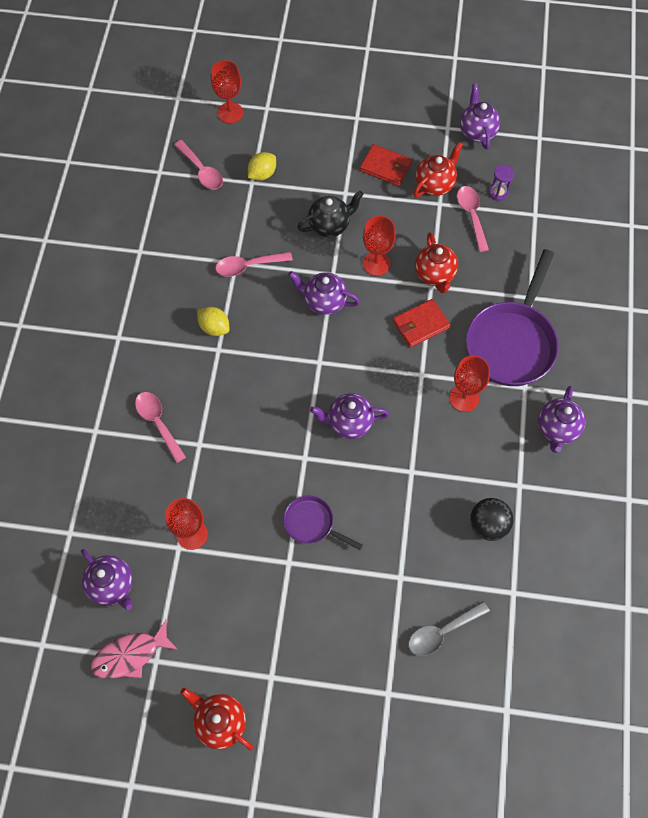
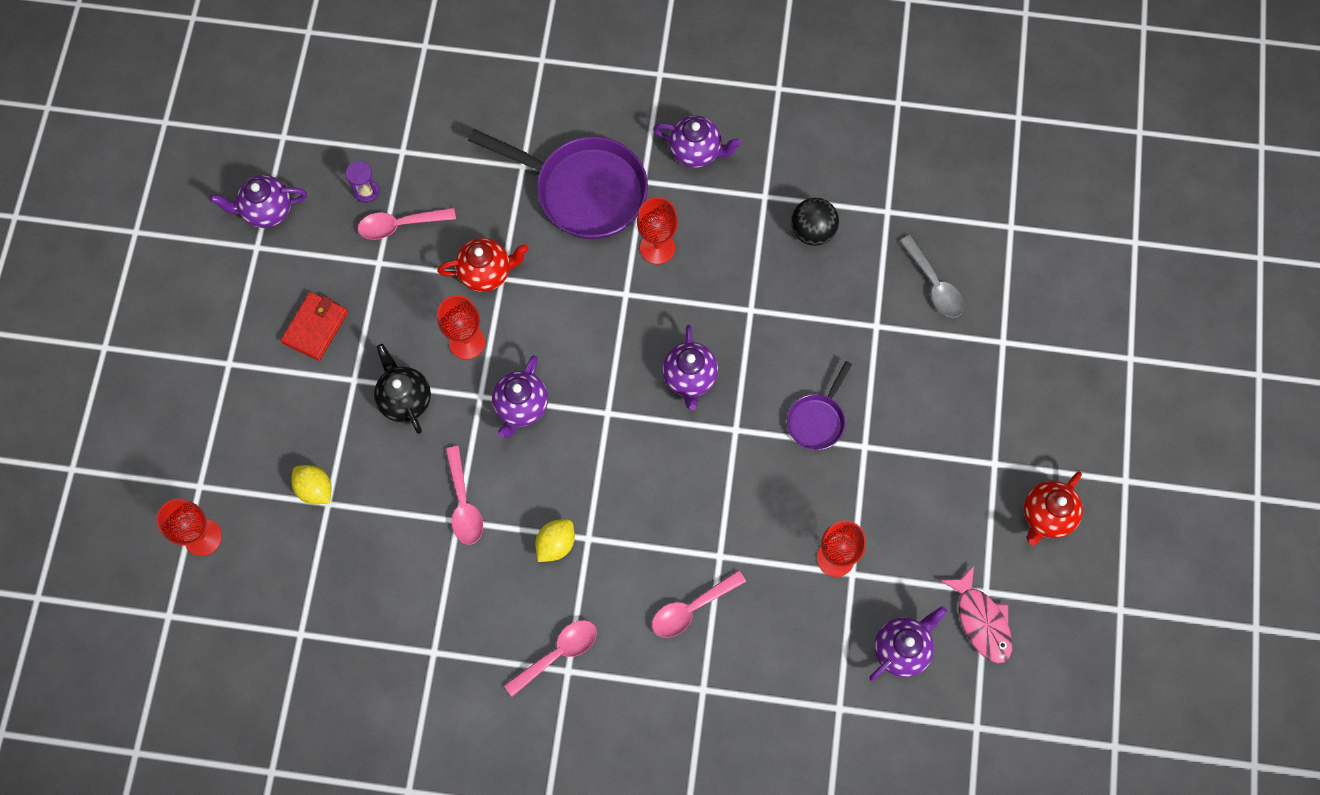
camera: 90 degrees left, 5 degrees up
(202, 171) = (303, 573): pink spoon -> pink spoon (558, 653)
(420, 324) = (557, 292): red wallet -> none
(435, 184) = (348, 266): red teapot -> none

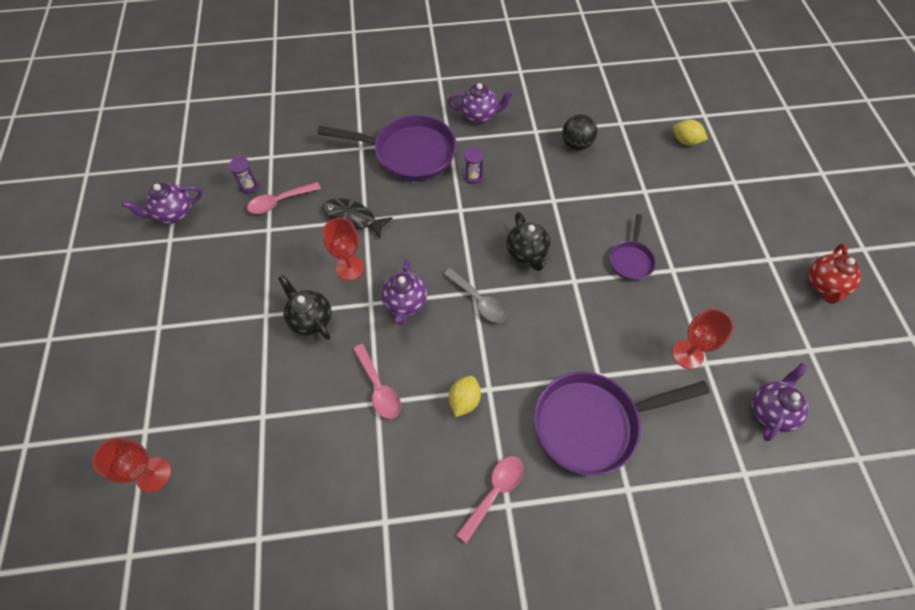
camera: 15 degrees left, 10 degrees down
(315, 489) = (249, 407): yellow lemon -> yellow lemon (685, 141)
(316, 327) = (227, 284): red wallet -> none
(486, 273) = (353, 218): red teapot -> black fish
(657, 248) = (473, 176): red goblet -> purple hourglass
(689, 378) = (527, 254): purple teapot -> black teapot
(691, 608) = (592, 423): pink spoon -> purple pan
(934, 285) = (672, 158): grey spoon -> grey spoon (479, 301)
(981, 621) = (818, 373): pink fish -> none

